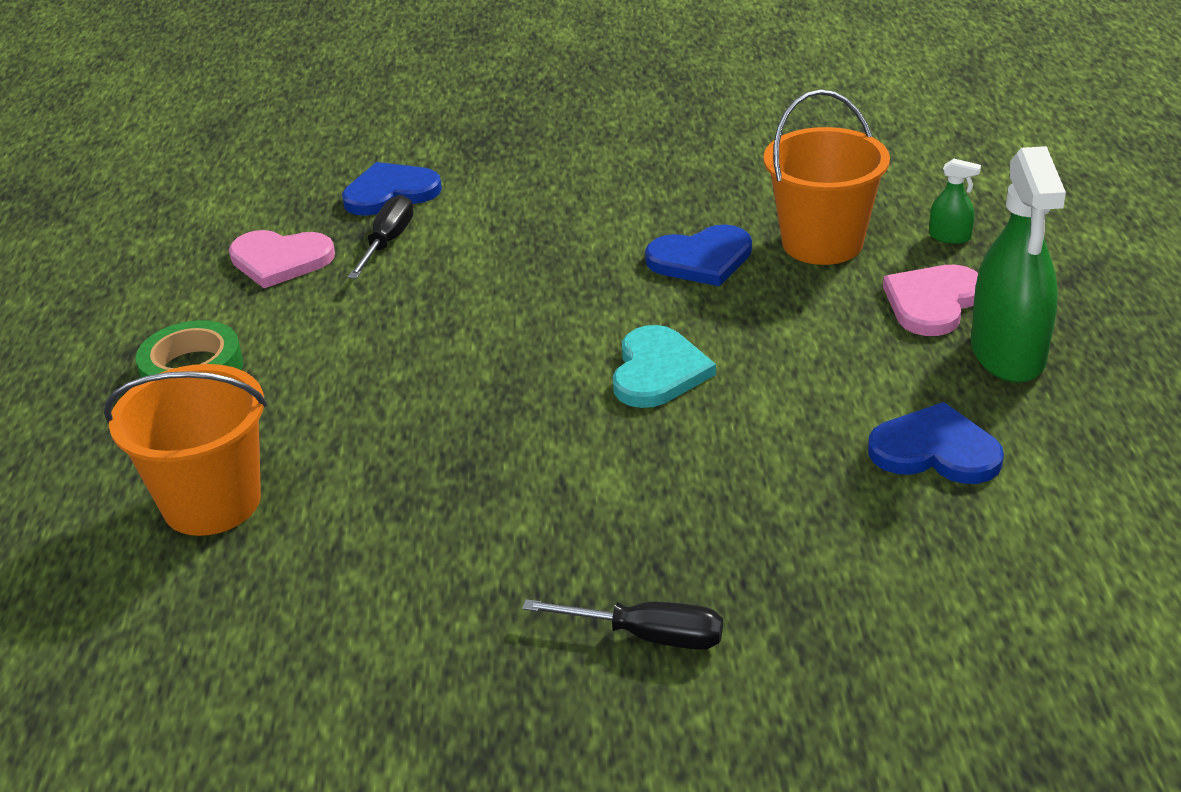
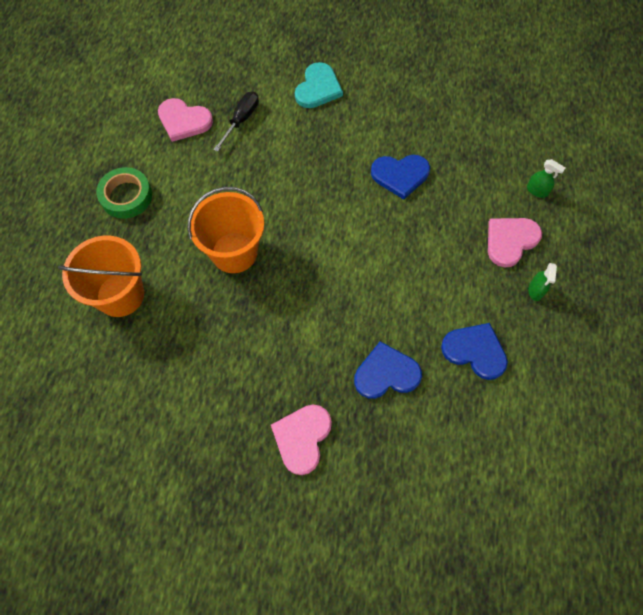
camera: 10 degrees right, 30 degrees up
(390, 192) = (251, 78): blue heart -> blue heart (386, 373)
(648, 636) = (302, 438): black screwdriver -> pink heart
(658, 371) = (354, 257): turquoise heart -> turquoise heart (318, 88)
(822, 243) = (467, 178): orange bucket -> orange bucket (234, 252)
(1008, 354) = (535, 290): green spray bottle -> green spray bottle, size x0.42

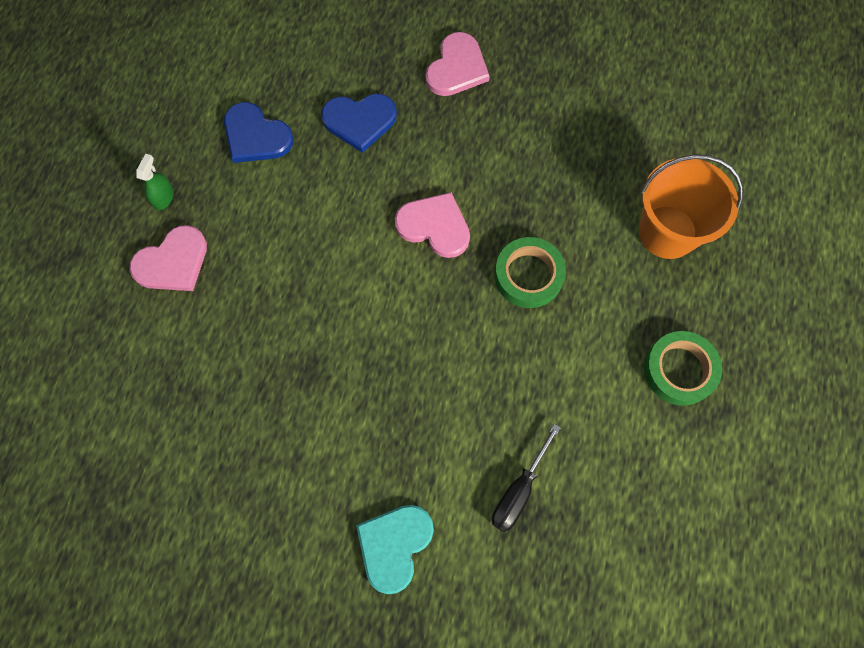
camera: 175 degrees left, 5 degrees up
(184, 121) = (608, 497): pink heart -> pink heart (434, 226)
(234, 252) = (528, 275): orange bucket -> green tape
(400, 175) = (294, 371): blue heart -> none
(537, 191) = (112, 331): green spray bottle -> none

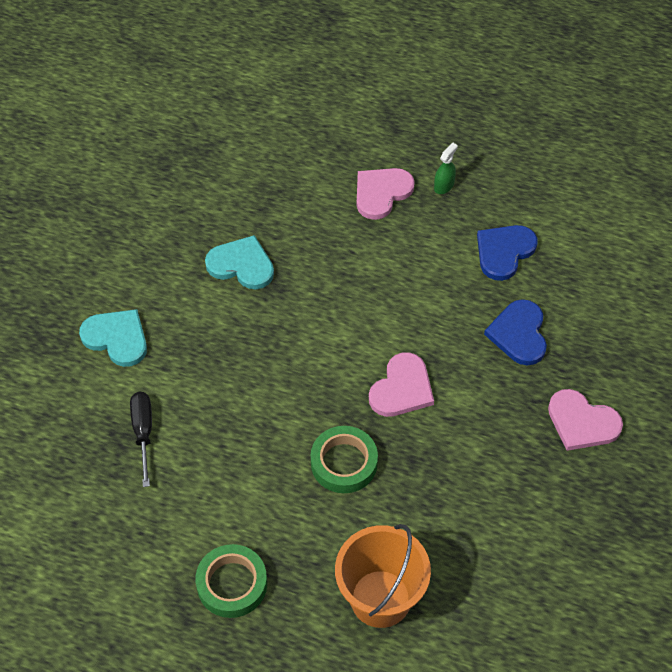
camera: 95 degrees right, 15 degrees down
(163, 197) = (444, 186): green spray bottle -> green spray bottle turned 75 degrees counterclockwise
(173, 262) = (381, 193): pink heart -> pink heart turned 75 degrees clockwise
(280, 410) = (241, 265): none -> turquoise heart
(519, 491) = (143, 432): black screwdriver -> black screwdriver turned 45 degrees clockwise

